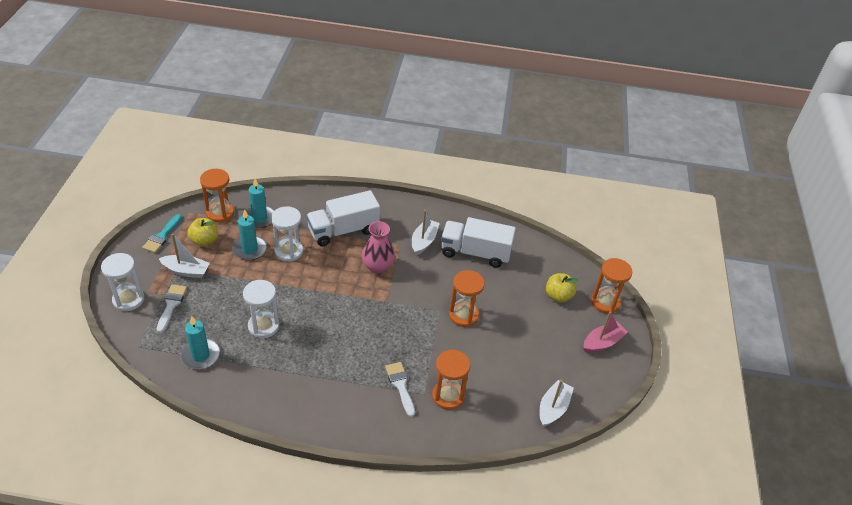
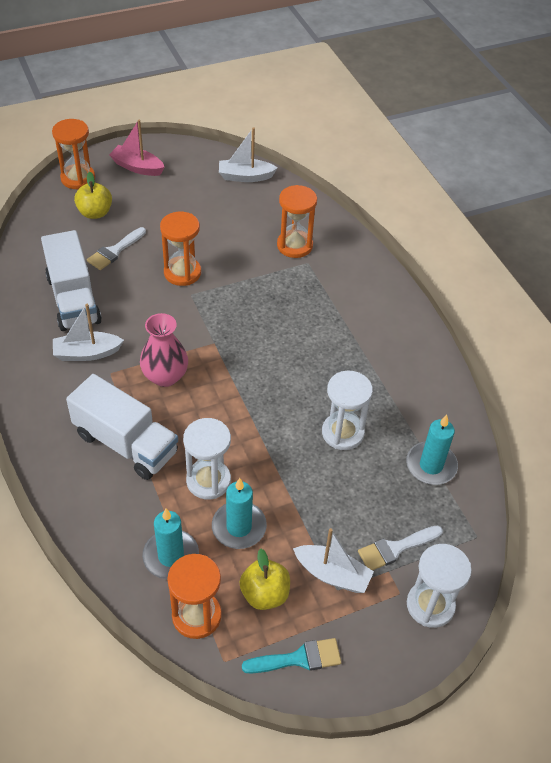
camera: 120 degrees left, 5 degrees up
(186, 271) = (332, 574): white boat -> white boat turned 135 degrees clockwise
(400, 385) = (314, 282): white brush -> white brush (115, 251)

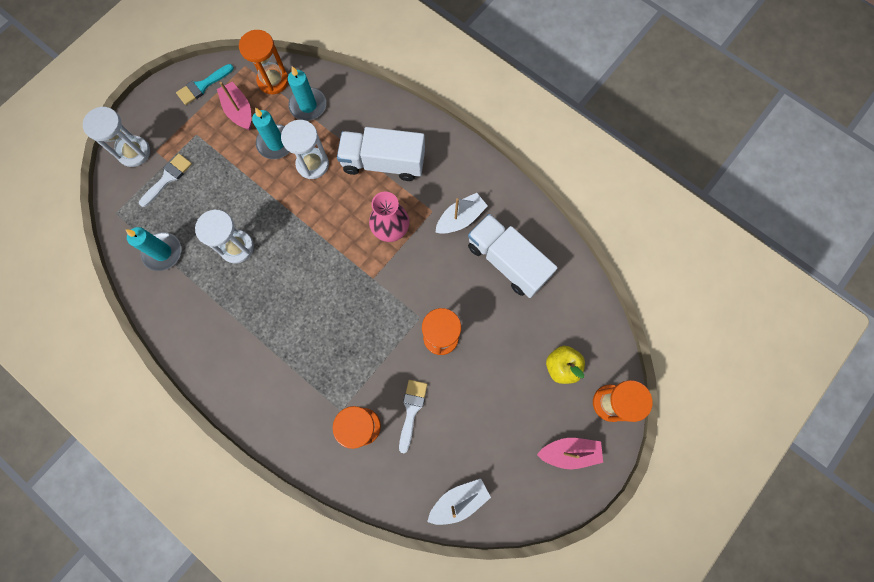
camera: 155 degrees right, 25 degrees up
(115, 251) = (512, 330): white brush -> white brush (411, 410)
(264, 594) = (239, 111): yellow apple -> pink boat
(332, 574) = (202, 142): white boat -> none

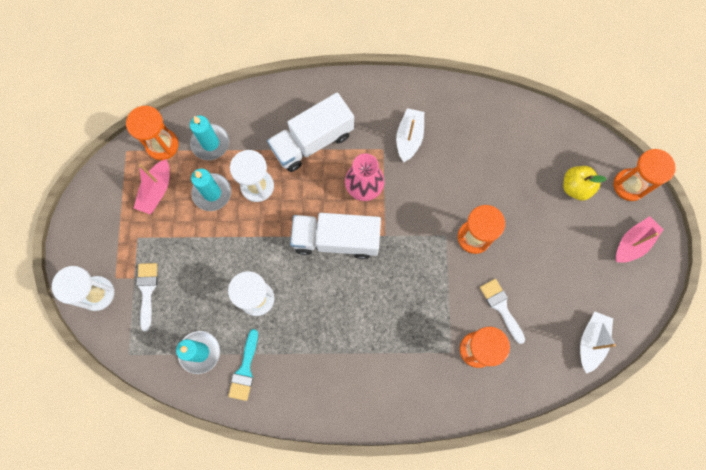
camera: 40 degrees left, 0 degrees up
(202, 86) = (105, 194): turquoise brush -> turquoise brush (245, 369)
(239, 111) = (156, 191): pink boat -> pink boat turned 90 degrees counterclockwise
(507, 261) = (471, 143): white truck -> white truck (336, 240)

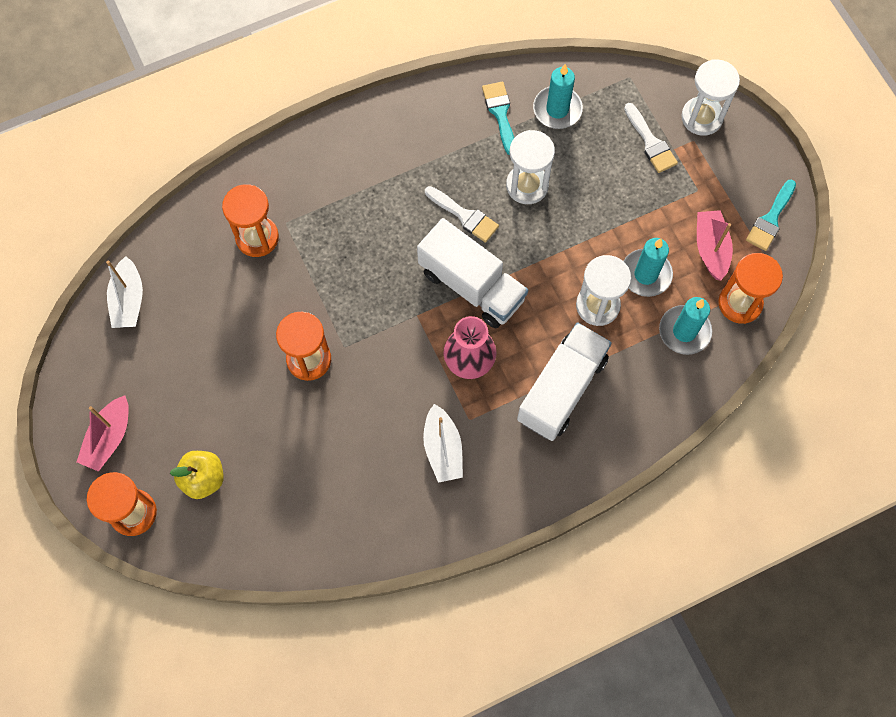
camera: 155 degrees right, 5 degrees down
(102, 193) = (770, 219): none -> turquoise brush
(336, 240) = (471, 285): white truck -> white truck turned 60 degrees clockwise
(501, 307) = (246, 293): white brush -> white brush (464, 216)

